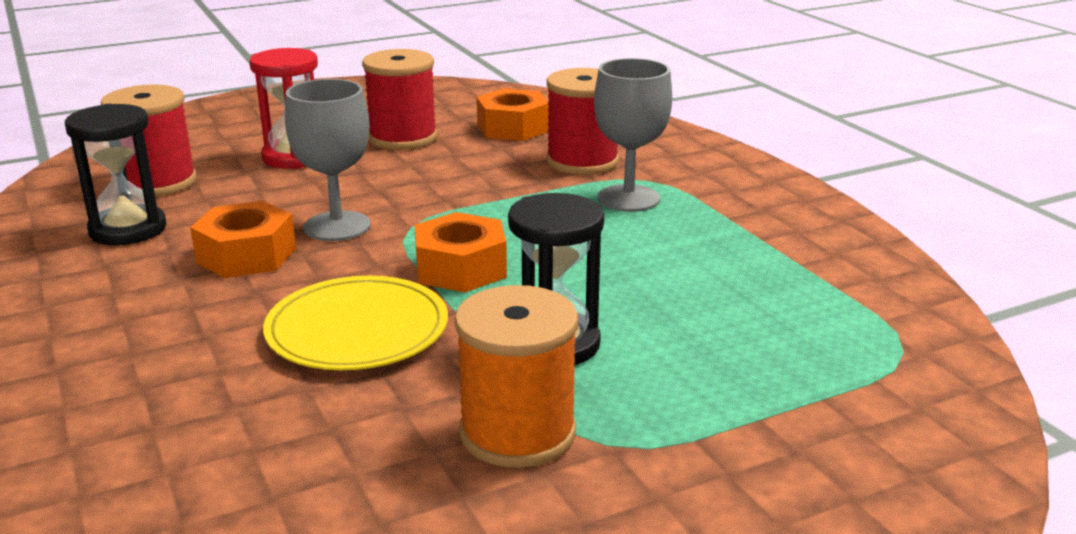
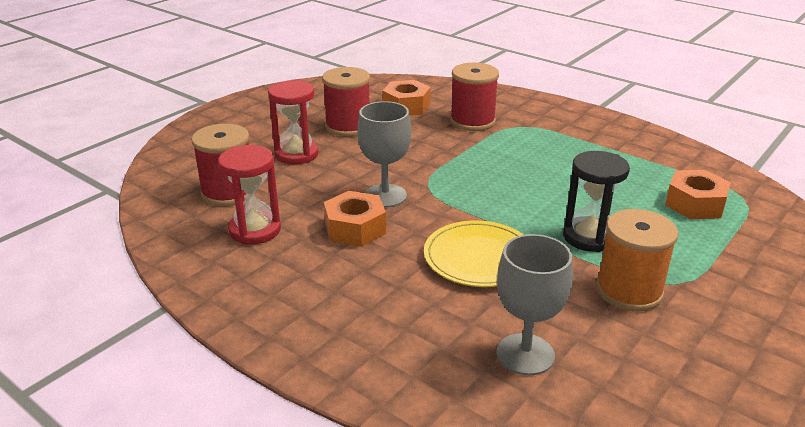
camera: 25 degrees left, 5 degrees up
(128, 230) = (255, 230): black hourglass -> red hourglass
(460, 268) = (488, 205): orange nut -> orange nut (695, 204)
(628, 198) = (524, 140): grey goblet -> grey goblet (525, 354)

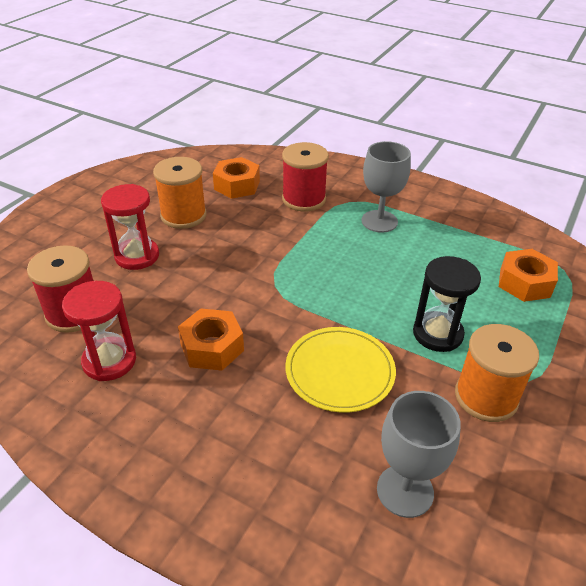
camera: 10 degrees left, 10 degrees up
(348, 126) = (183, 215): red spool -> orange spool
(385, 196) = (235, 302): grey goblet -> grey goblet (379, 221)

